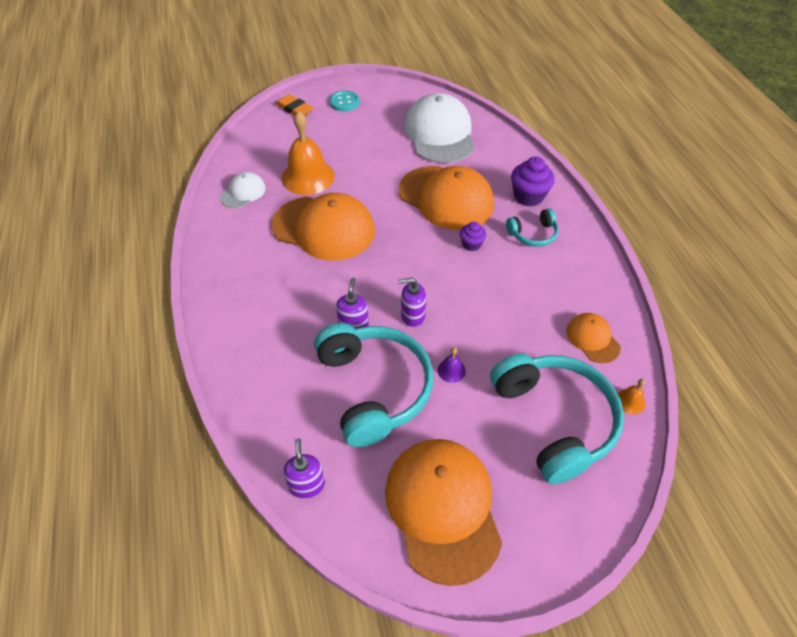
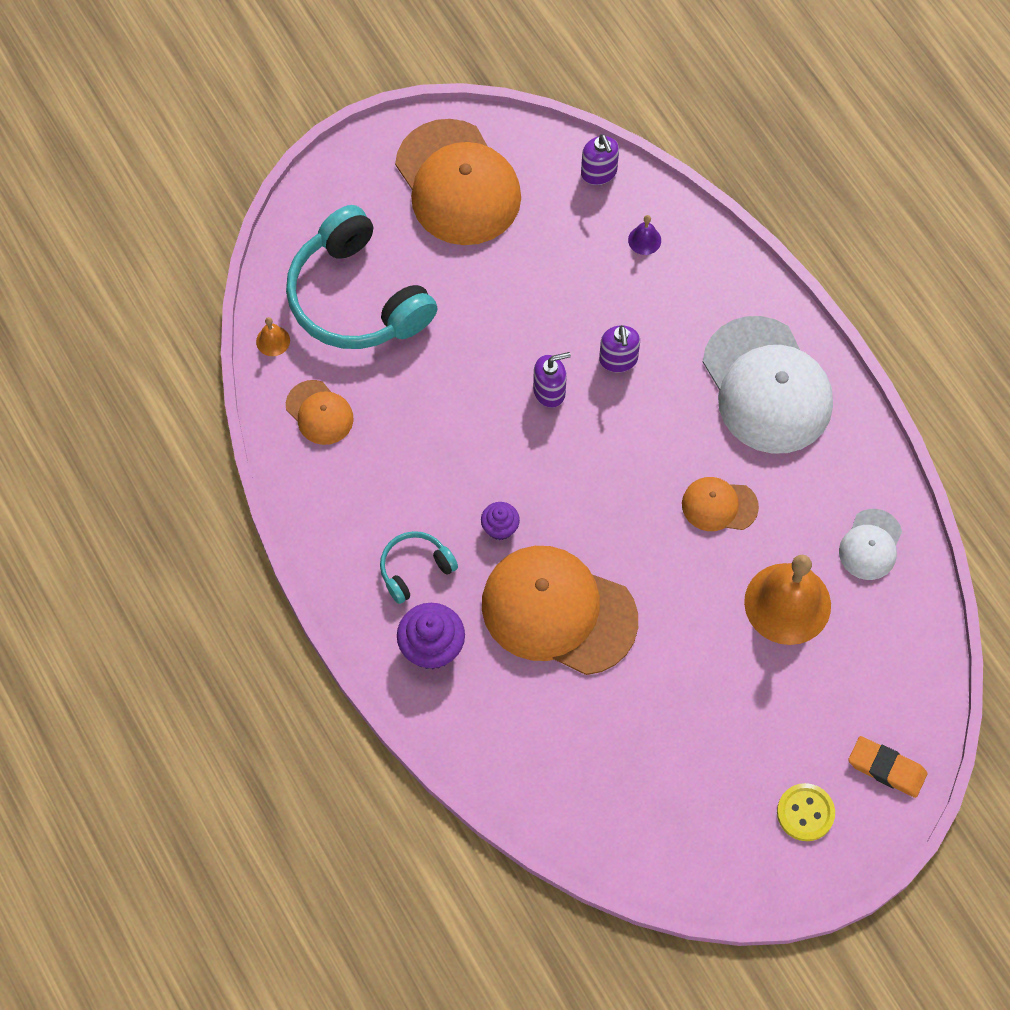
camera: 165 degrees right, 15 degrees up
(324, 228) = (719, 505): orange cap -> orange cap, size x0.49
(344, 102) = (805, 813): turquoise button -> yellow button
(373, 389) = (566, 286): turquoise headphones -> none
(439, 134) = (607, 766): white cap -> white cap (767, 386)
(451, 370) = (483, 330): purple bell -> purple bell (644, 240)

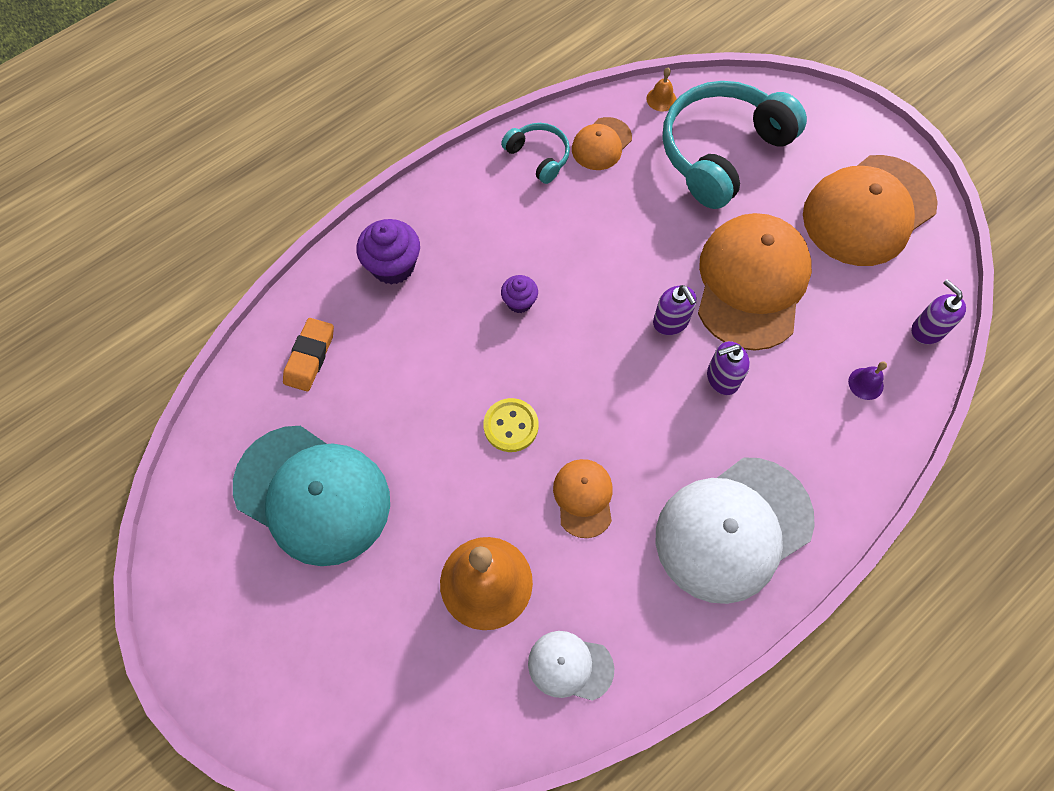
camera: 80 degrees right, 0 degrees up
(415, 569) = (466, 240): turquoise headphones -> turquoise headphones (538, 157)
(558, 611) = (443, 364): orange cap -> orange cap (751, 283)
(599, 173) = (927, 330): purple soap dispenser -> purple soap dispenser turned 90 degrees clockwise
(679, 751) = (312, 494): none -> turquoise cap
(805, 813) = (256, 630): yellow button -> yellow button (511, 426)
(886, 768) = (312, 714): orange eraser -> orange eraser (310, 357)

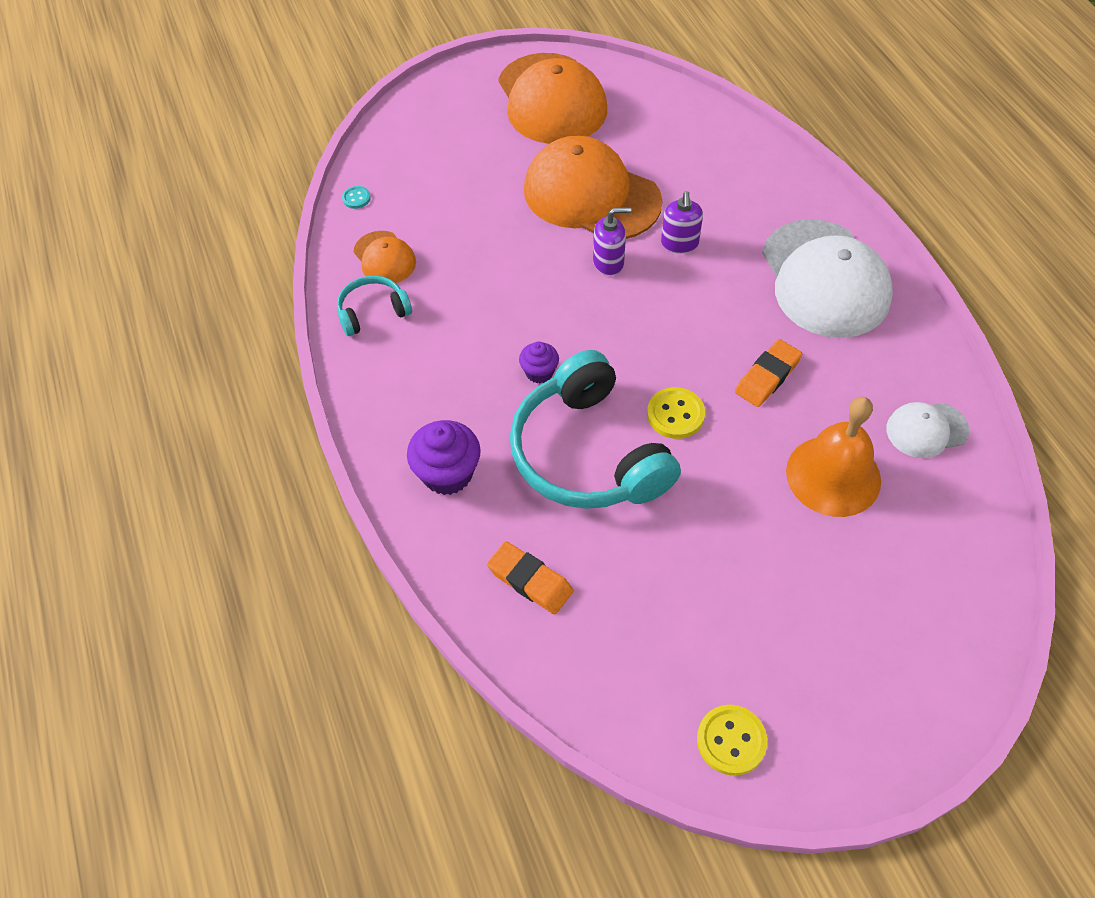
camera: 70 degrees left, 10 degrees down
(201, 547) = (731, 740): none -> yellow button
(312, 494) = (699, 612): turquoise cap -> none
(570, 666) = (926, 430): white cap -> white cap turned 45 degrees clockwise
(583, 498) = (767, 376): orange cap -> orange eraser
(661, 99) = (356, 198): orange bell -> turquoise button
(722, 152) = (442, 173): turquoise headphones -> turquoise headphones (588, 453)
(865, 383) = (716, 154): purple bell -> none
(927, 330) = (681, 103): purple soap dispenser -> none

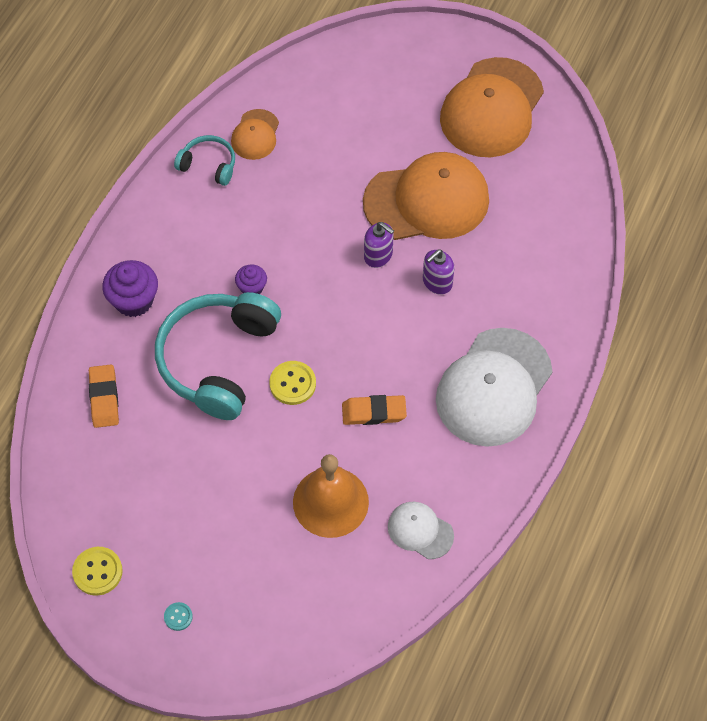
camera: 45 degrees right, 5 degrees up
(356, 198) = (286, 78): turquoise button -> turquoise button (178, 617)
(591, 195) = (427, 201): orange cap -> orange cap turned 90 degrees clockwise

